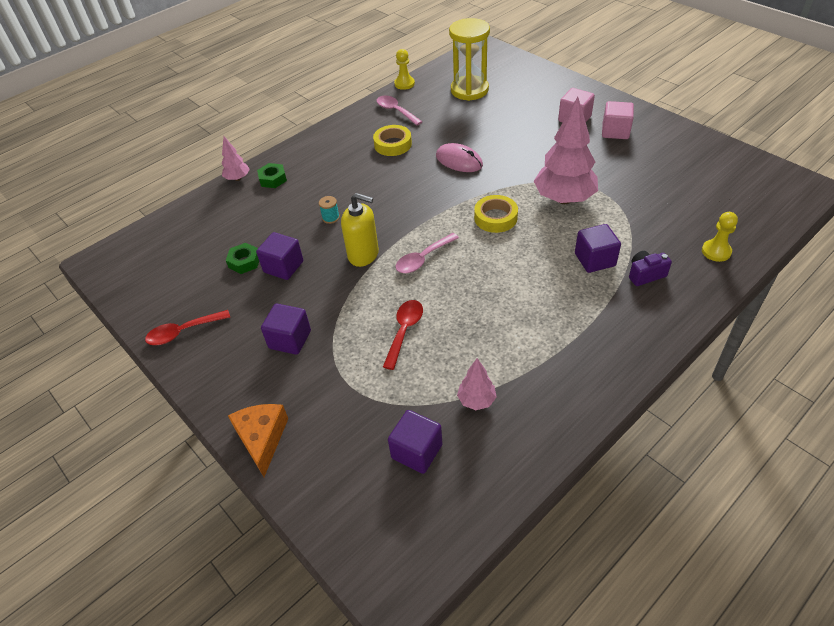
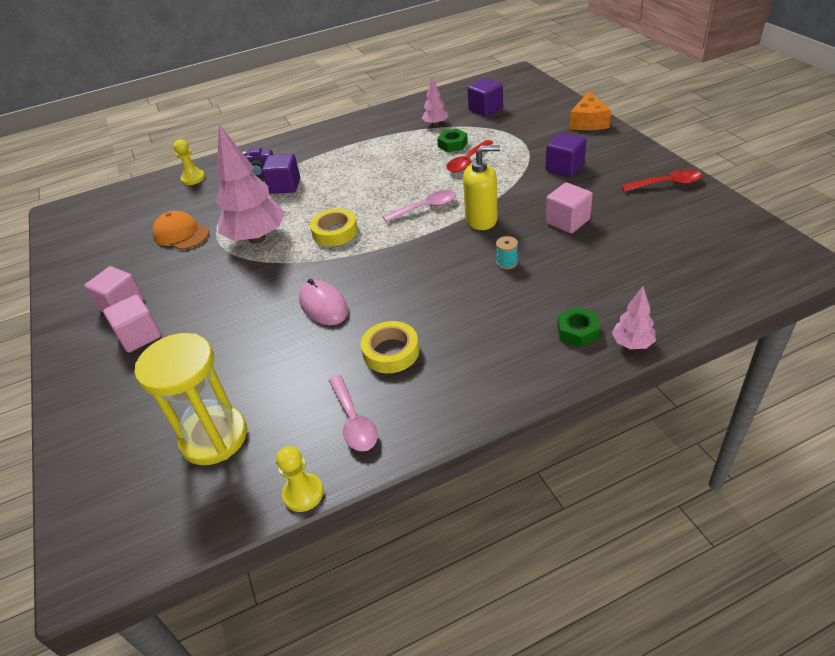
camera: 160 degrees left, 5 degrees down
(244, 262) = (611, 232): green nut -> green nut (452, 144)
(283, 267) = (567, 221): purple cube -> pink cube
(363, 254) = (481, 220): yellow soap dispenser -> yellow soap dispenser turned 135 degrees clockwise
(642, 189) = (181, 234): none -> orange cap

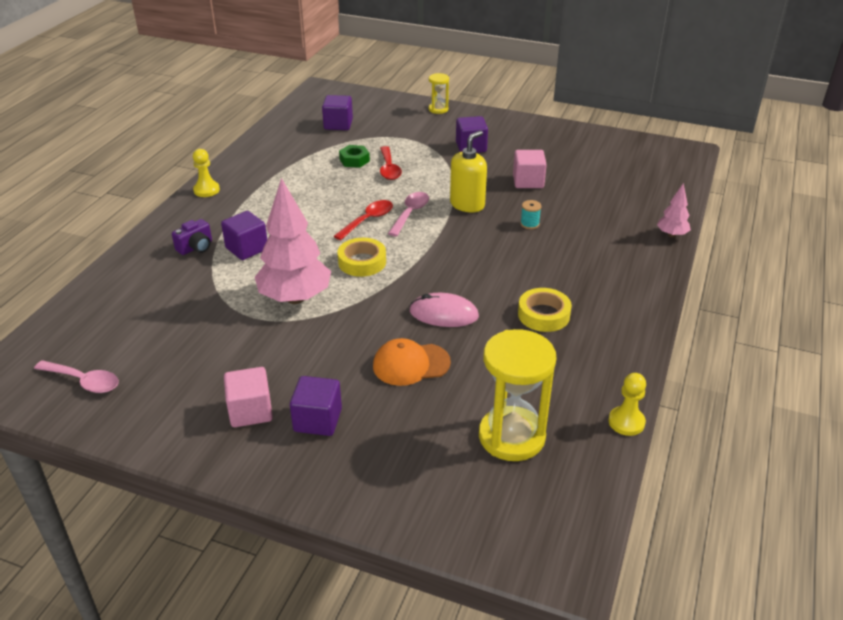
camera: 50 degrees left, 5 degrees down
(139, 336) = (318, 420): pink cube -> purple cube
(181, 234) = (204, 331): orange cap -> orange cap (411, 364)
(193, 178) = (123, 283): yellow pawn -> yellow pawn (206, 190)
(354, 421) = (589, 366): pink spoon -> pink spoon (84, 381)
(435, 124) = (312, 150): pink tree -> none
(577, 331) = (634, 243): green nut -> none
(588, 122) = (438, 109): orange cheese -> yellow hourglass
(667, 184) = (554, 134): red spoon -> red spoon (368, 220)

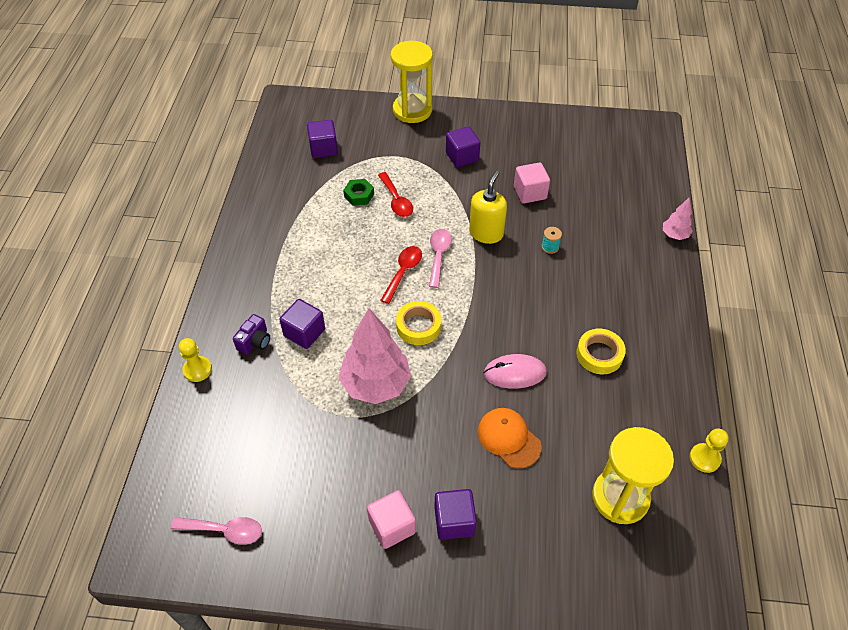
camera: 15 degrees left, 15 degrees up
(206, 190) = (231, 264): yellow pawn -> yellow pawn (197, 370)
(411, 364) = (508, 438): orange cap -> orange cap turned 75 degrees clockwise
(438, 109) = (412, 110): yellow hourglass -> yellow hourglass, size x2.00

